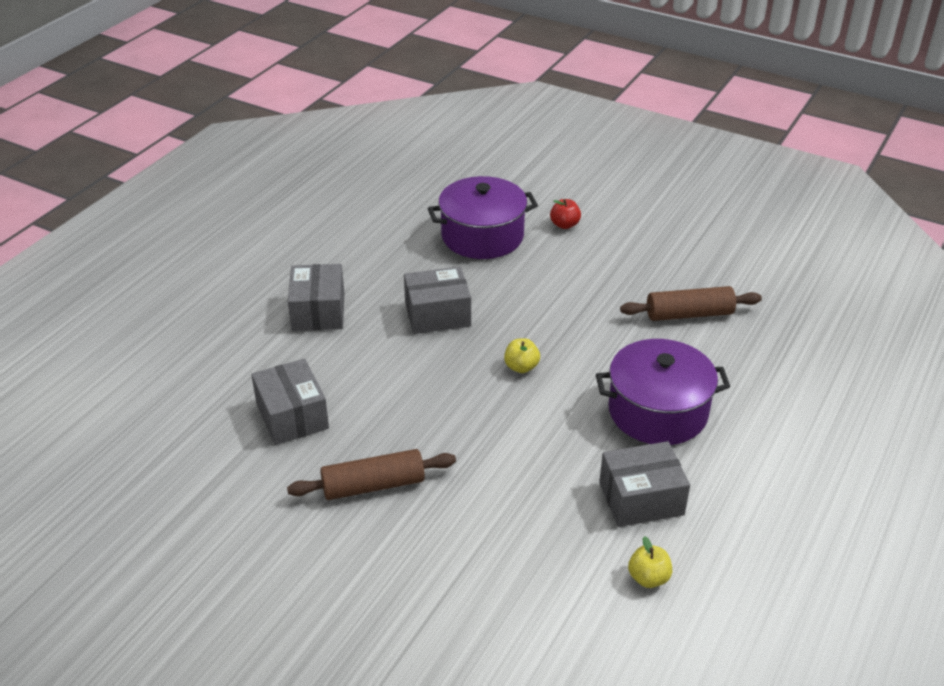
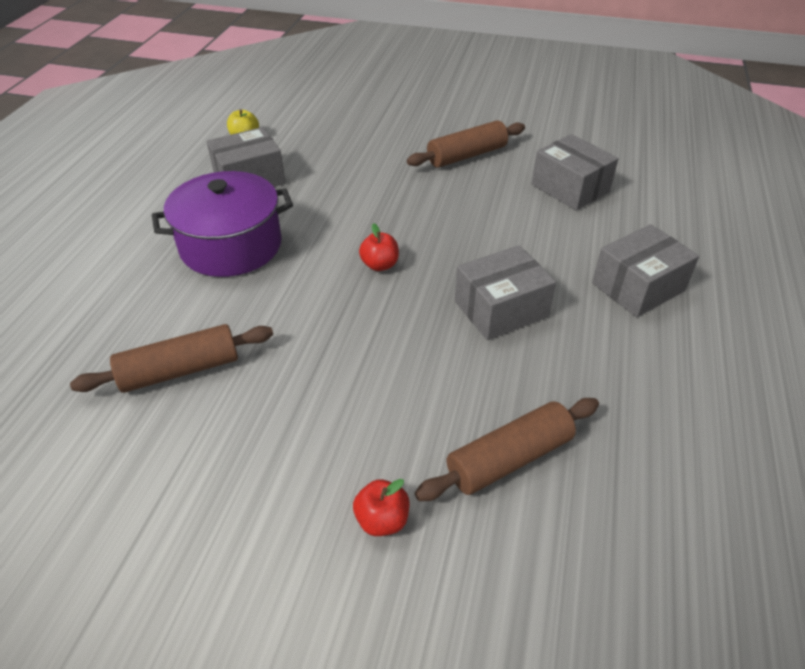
camera: 165 degrees right, 5 degrees up
(318, 311) = (638, 287): grey box -> grey box turned 75 degrees clockwise
(482, 236) = (509, 458): purple pot -> brown rolling pin
(521, 367) = (380, 265): yellow apple -> red apple

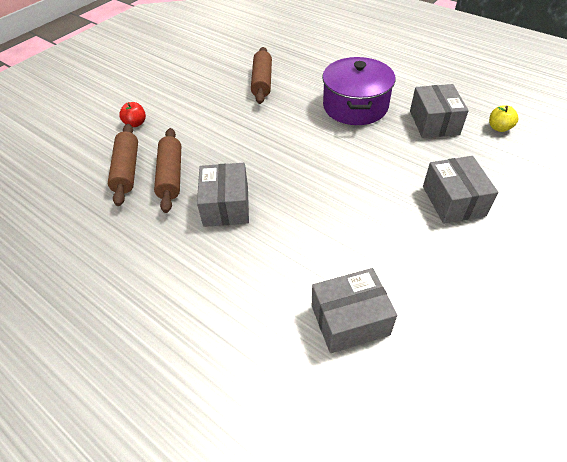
camera: 115 degrees right, 5 degrees up
(380, 265) = (302, 162): red apple -> none
(466, 155) = (436, 259): brown rolling pin -> brown rolling pin (171, 175)
(638, 287) = (195, 296): grey box -> grey box (453, 201)

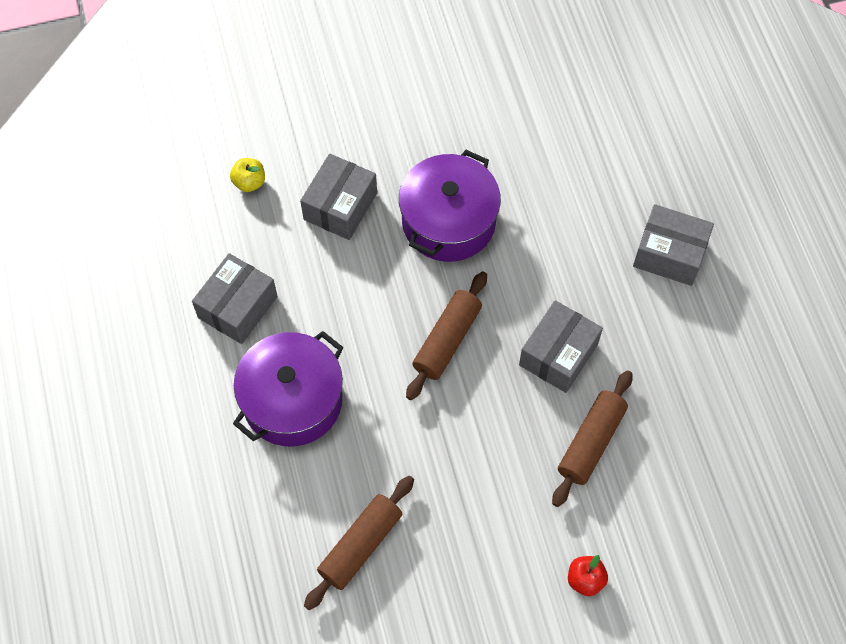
camera: 145 degrees left, 15 degrees up
(127, 170) = (637, 489): brown rolling pin -> brown rolling pin (447, 340)
(350, 320) = (537, 172): grey box -> grey box (669, 254)
(376, 237) = (448, 221): none -> purple pot
(499, 128) = (183, 249): yellow apple -> yellow apple (249, 182)

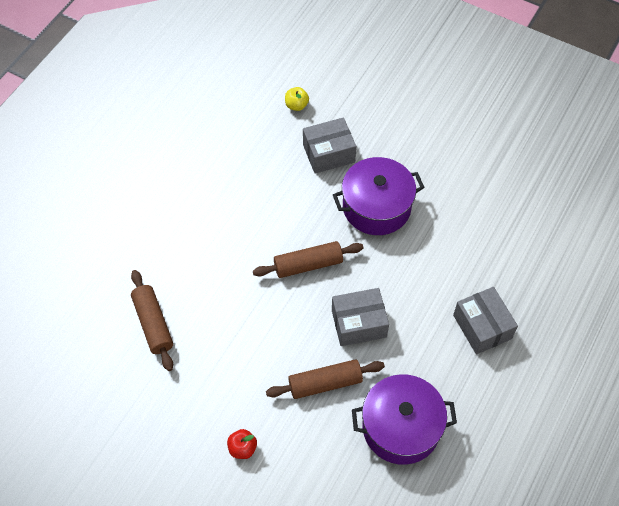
camera: 45 degrees right, 5 degrees down
(237, 307) = (224, 160): grey box -> none
(292, 400) = (199, 226): purple pot -> purple pot (401, 427)
(360, 545) = (153, 324): brown rolling pin -> brown rolling pin turned 75 degrees clockwise

